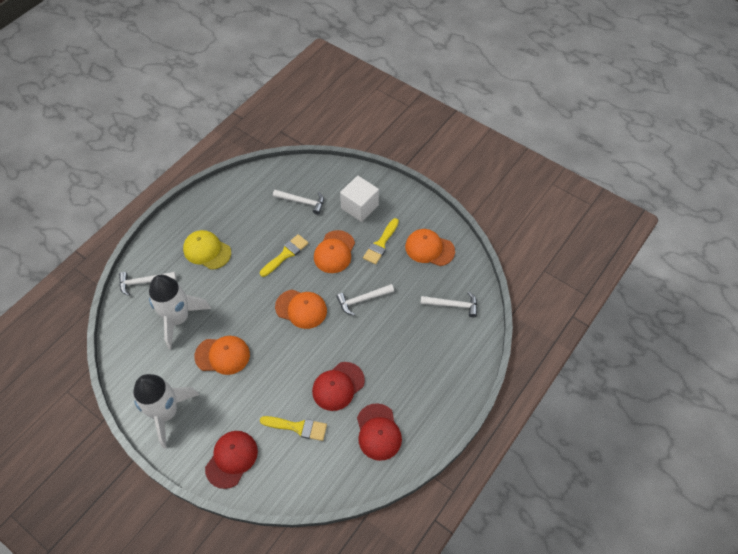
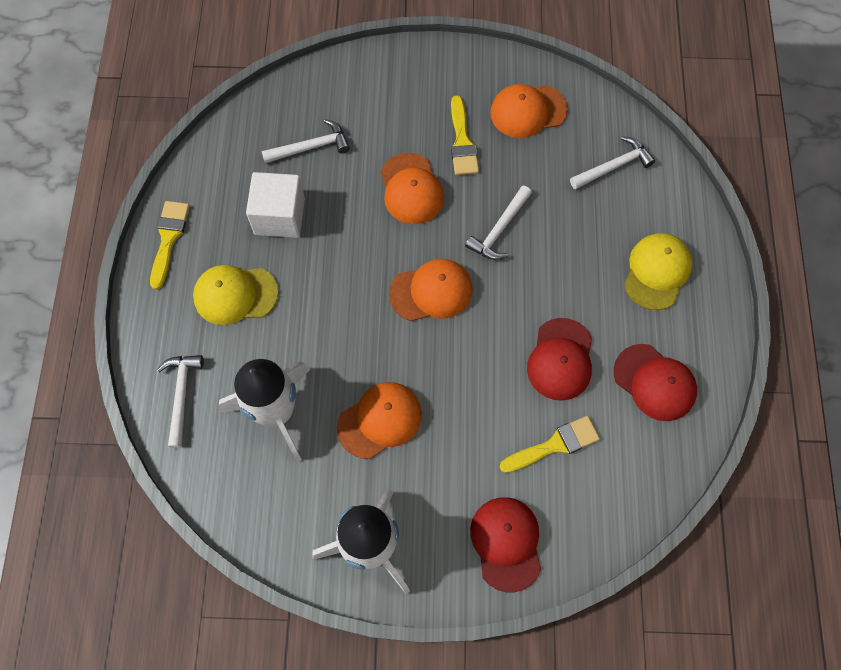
camera: 35 degrees left, 10 degrees up
(144, 282) = (181, 395): white hammer -> white hammer turned 135 degrees clockwise
(286, 254) = (349, 232): yellow brush -> yellow brush (168, 239)
(359, 207) = (394, 108): white cube -> white cube (279, 216)
(429, 375) = (657, 272): none -> yellow cap

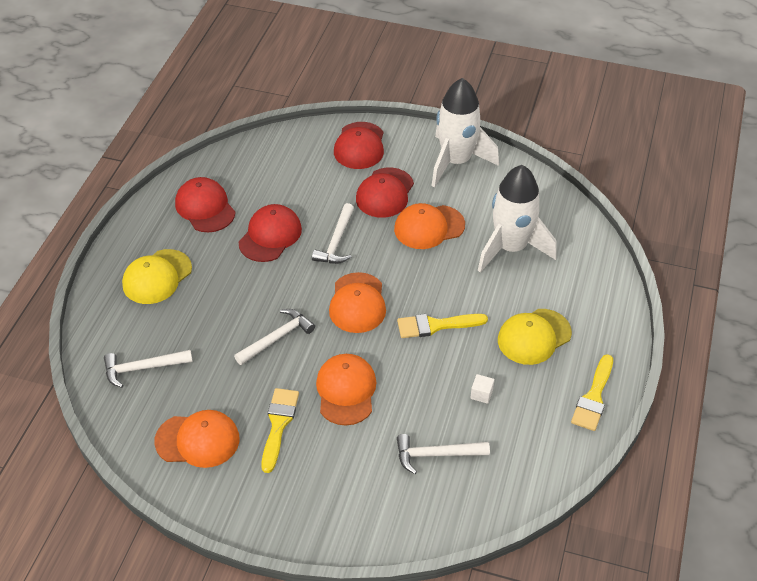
camera: 165 degrees left, 20 degrees down
(181, 395) = (588, 274): white hammer -> white hammer (336, 242)
(235, 295) = (534, 337): yellow cap -> yellow cap turned 135 degrees clockwise
(279, 216) = (481, 394): white cube -> white cube, size x0.41
(431, 291) = (357, 303): orange cap -> orange cap turned 90 degrees counterclockwise
(448, 463) = (385, 193): none -> red cap
(554, 445) = (301, 188): yellow brush -> yellow brush (436, 325)

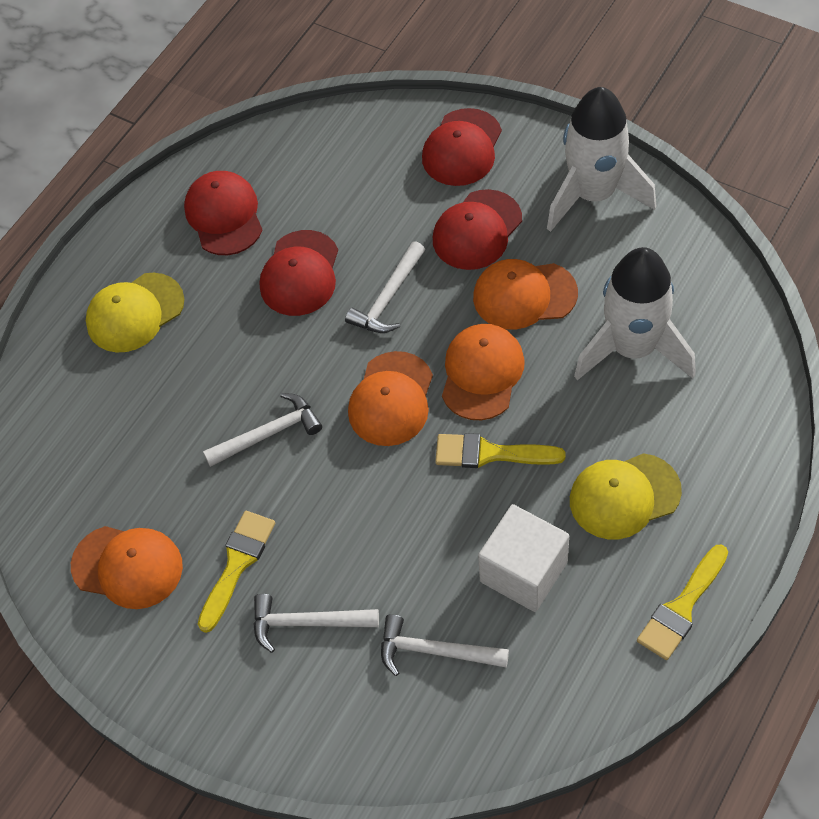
camera: 20 degrees right, 10 degrees up
(142, 368) = (83, 447): white hammer -> white hammer (306, 623)
(270, 236) = (300, 273): red cap -> red cap turned 150 degrees clockwise
(346, 391) = (339, 531): orange cap -> orange cap (482, 373)
(481, 394) = (523, 572): white cube -> white cube, size x2.46

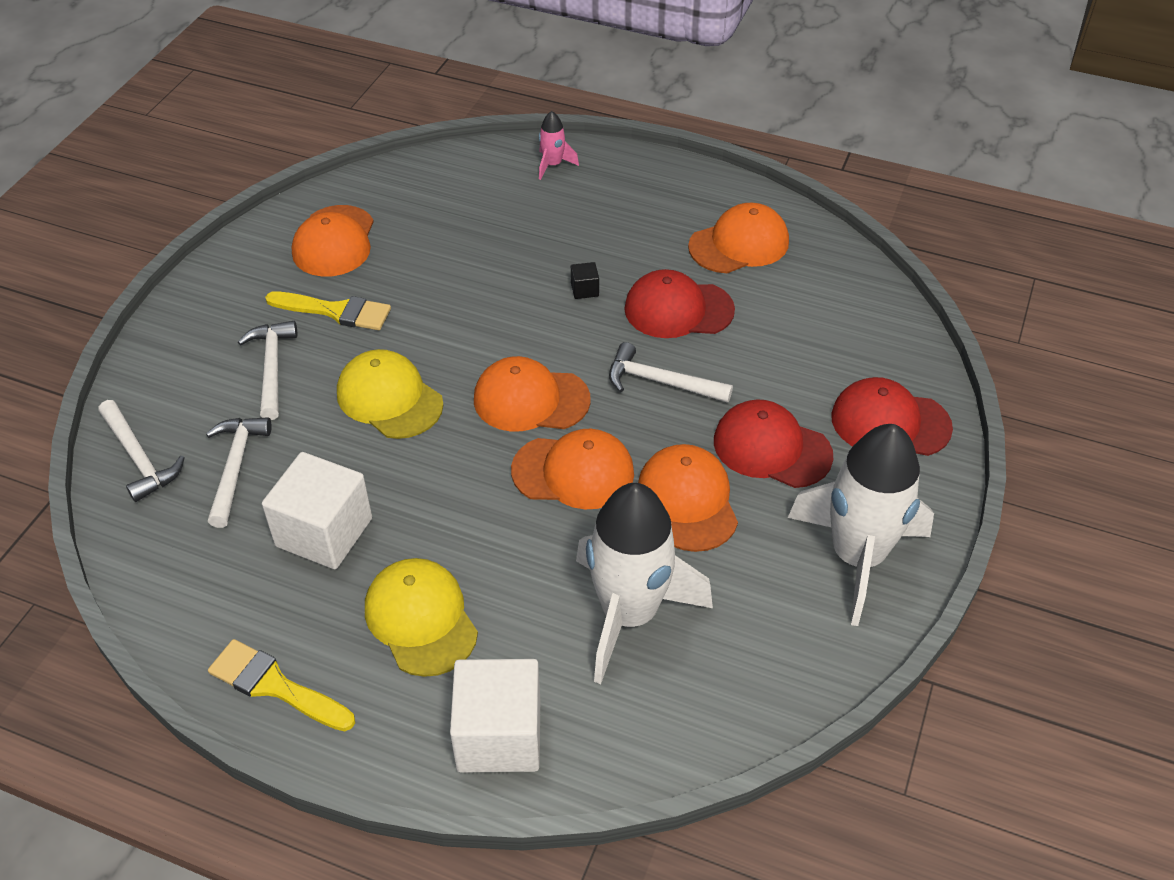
camera: 75 degrees right, 10 degrees down
(61, 355) = (553, 165): none -> pink rocket
(135, 313) = (608, 202): yellow cap -> yellow cap (389, 398)
(224, 215) = (739, 244): red cap -> orange cap
(256, 344) = (584, 289): none -> black cube
(269, 434) = (480, 313): white hammer -> white hammer (139, 458)
(490, 453) = (470, 489): yellow brush -> none
(736, 445) = (499, 735): none -> white cube

